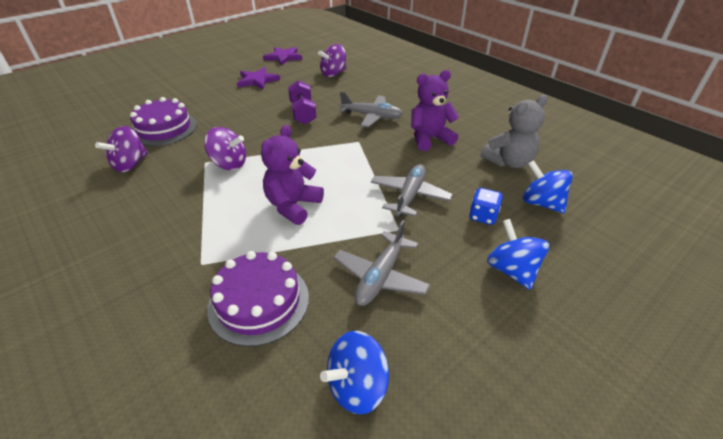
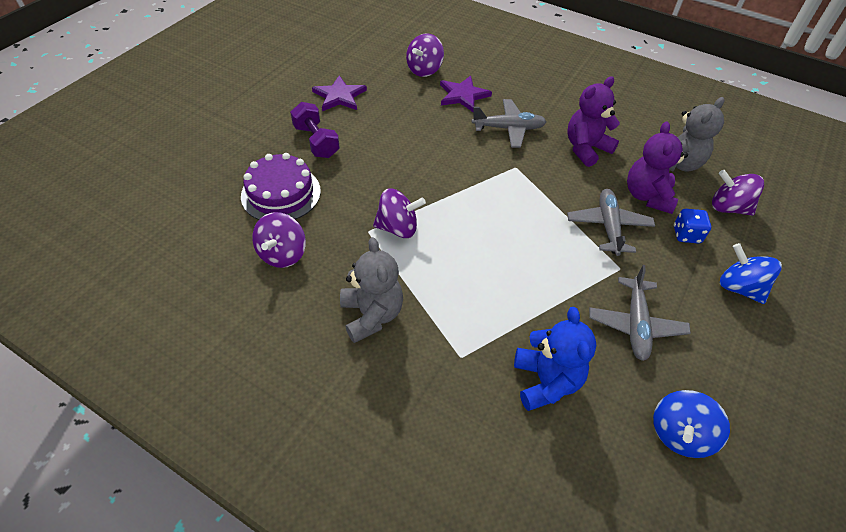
camera: 20 degrees left, 10 degrees up
(157, 217) = (372, 315): none -> grey teddy bear
(259, 302) = (546, 381): purple cake -> blue teddy bear
(283, 57) = (345, 52): purple star -> purple star (463, 95)
(293, 206) = (504, 266): purple teddy bear -> purple teddy bear (647, 196)
(303, 113) = (429, 138): purple dumbbell -> purple dumbbell (316, 141)
(541, 203) = (728, 207): blue spinning top -> purple spinning top

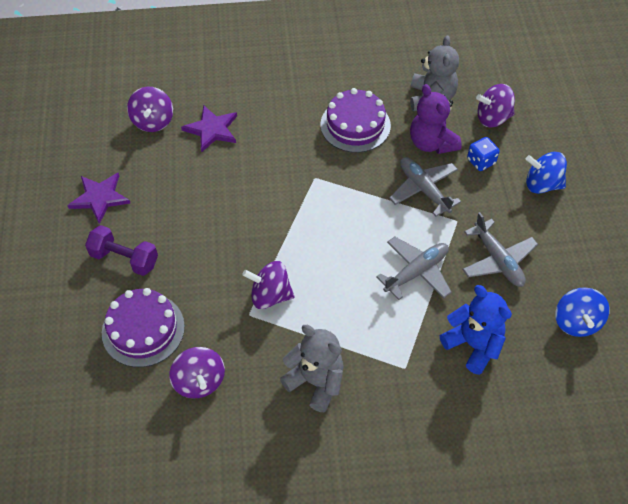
camera: 35 degrees left, 5 degrees up
(398, 228) = (270, 295): purple spinning top -> purple spinning top turned 135 degrees counterclockwise
(508, 128) = (279, 142): grey plane -> grey plane (416, 272)
(586, 149) = (355, 125): purple teddy bear -> purple cake

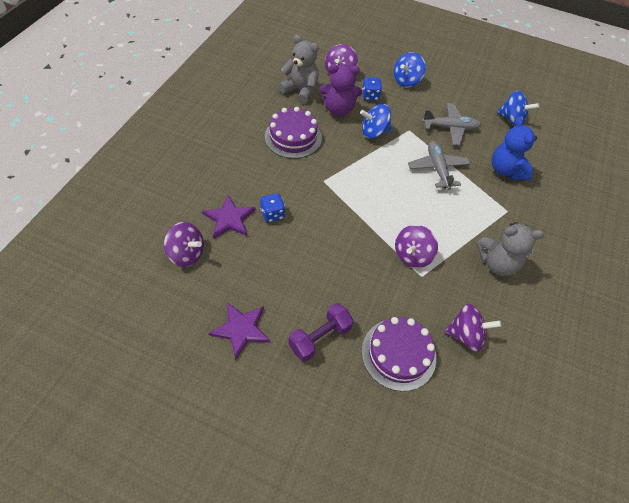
camera: 65 degrees left, 0 degrees up
(240, 158) = (272, 214): none -> blue dice
(315, 381) = (497, 263): grey teddy bear -> grey teddy bear turned 150 degrees counterclockwise
(423, 189) = (374, 132): grey plane -> blue spinning top
(473, 345) = (506, 170): blue teddy bear -> blue teddy bear turned 90 degrees counterclockwise

